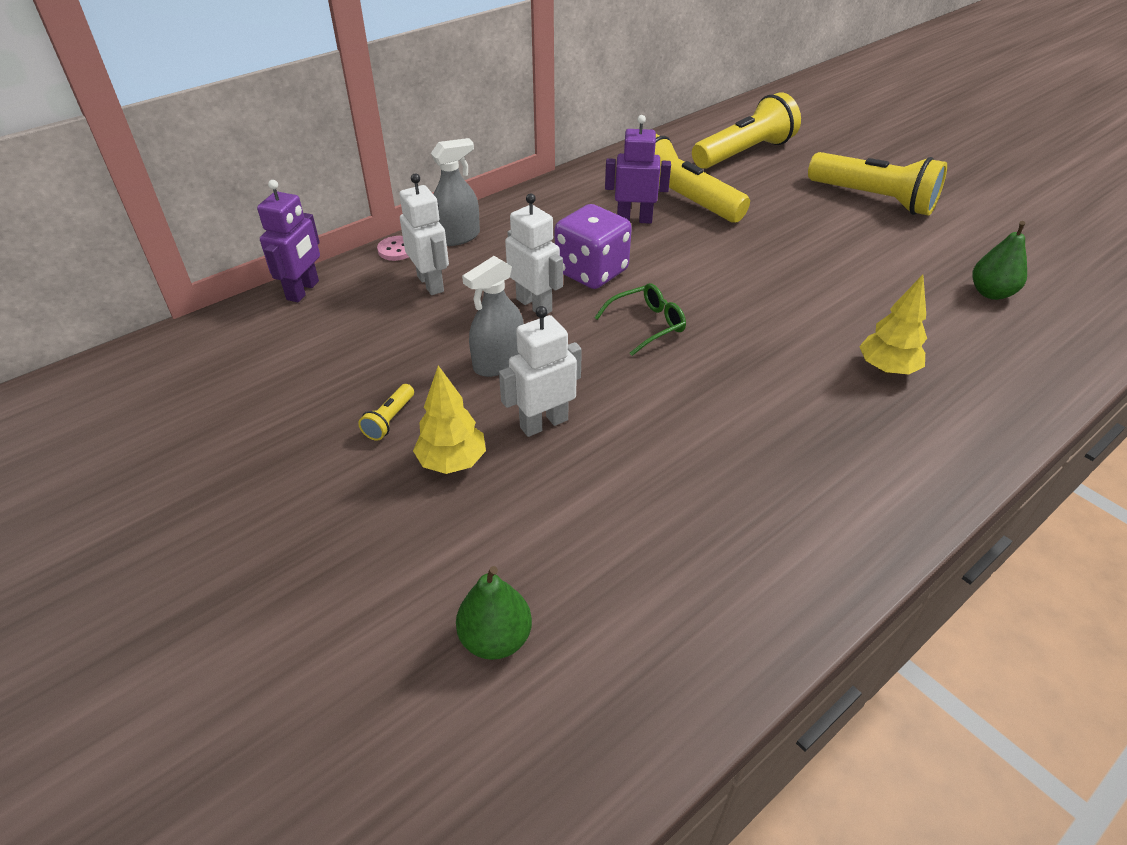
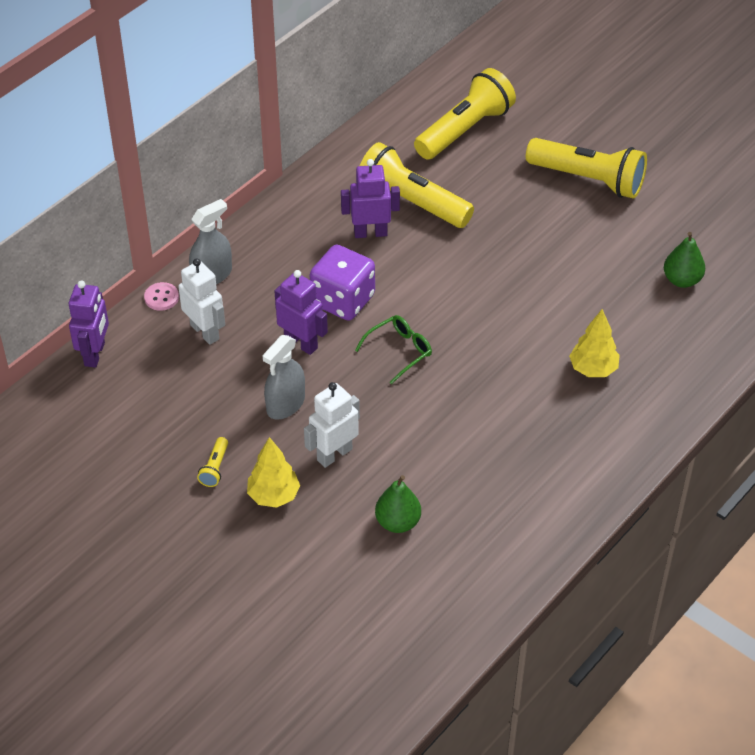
camera: 10 degrees left, 5 degrees up
(495, 638) = (338, 613): green pear -> green pear (398, 522)
(534, 305) = (301, 343): white robot -> purple robot

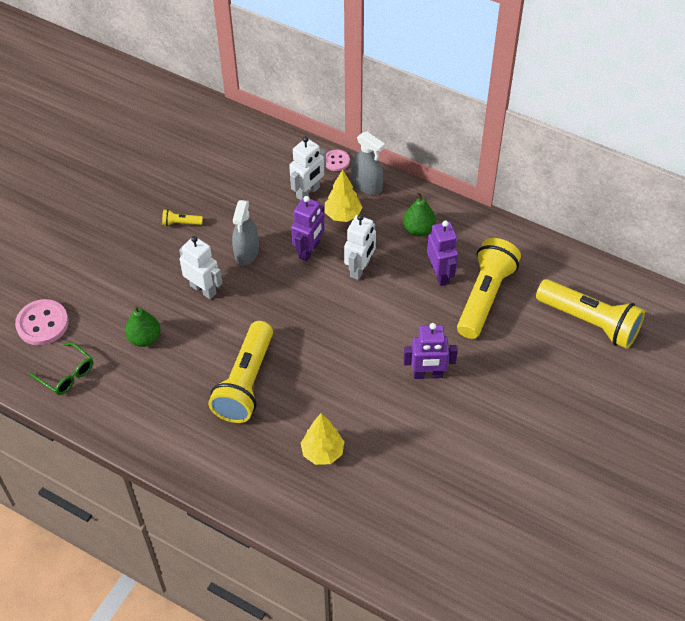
camera: 80 degrees right, 5 degrees up
(95, 354) = (274, 137): purple robot -> purple robot (428, 375)
(273, 496) = (160, 261): yellow tree -> yellow tree (343, 215)
(285, 404) = (246, 252): grey spray bottle -> grey spray bottle turned 105 degrees counterclockwise
(342, 300) = (360, 269): purple dice -> white robot
(347, 636) = (42, 324): none -> pink button
(399, 351) = (314, 314): green glasses -> green glasses (67, 374)
(589, 180) = (557, 426): yellow flashlight -> yellow flashlight (245, 383)
(682, 280) = (447, 514): green pear -> green pear (418, 229)

